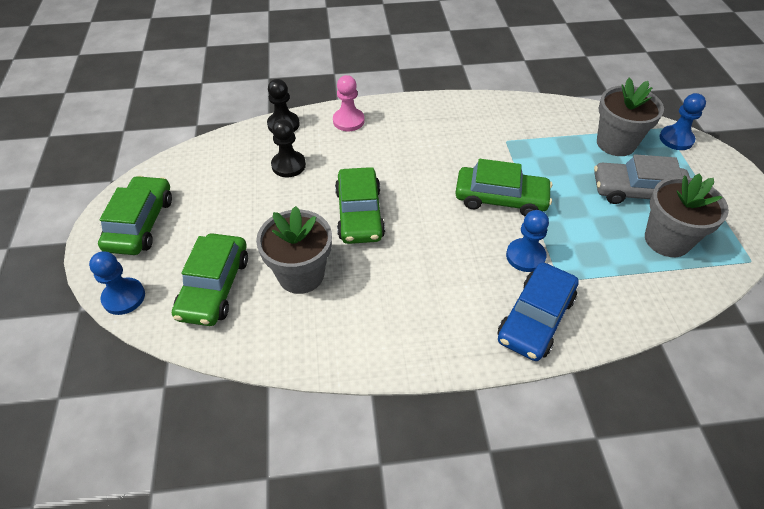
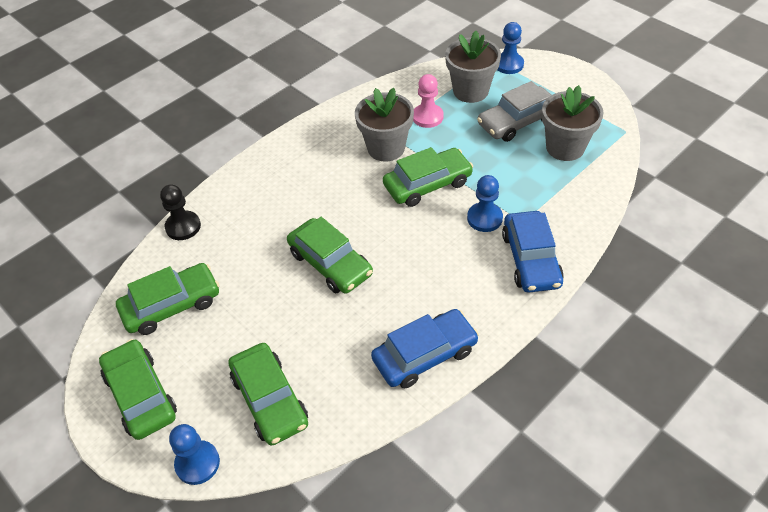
camera: 35 degrees left, 0 degrees up
(221, 174) = (171, 305): none -> green car
(288, 165) = (227, 260): black pawn -> none
(301, 275) = (332, 342): grey flower pot -> grey flower pot (386, 148)
(348, 121) = (241, 190): pink pawn -> pink pawn (427, 117)
(361, 336) = (425, 355): none -> blue car

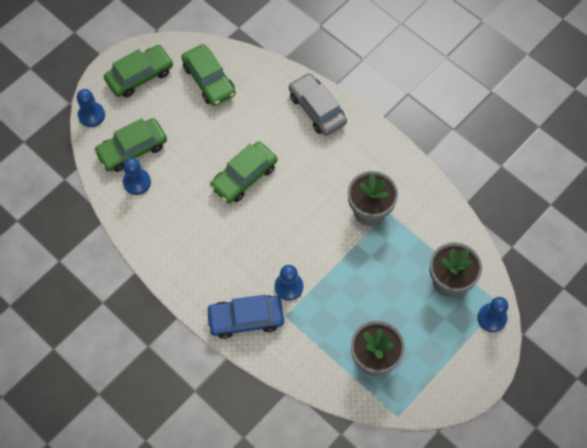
camera: 85 degrees right, 15 degrees up
(183, 227) = (281, 74): black pawn -> none
(327, 391) = (137, 182): none -> blue pawn
(425, 355) = (162, 242): blue car -> none
(427, 117) = (411, 244): pink pawn -> none
(427, 184) = (327, 244): green car -> none
(517, 121) = (407, 320): grey car -> grey car (317, 109)

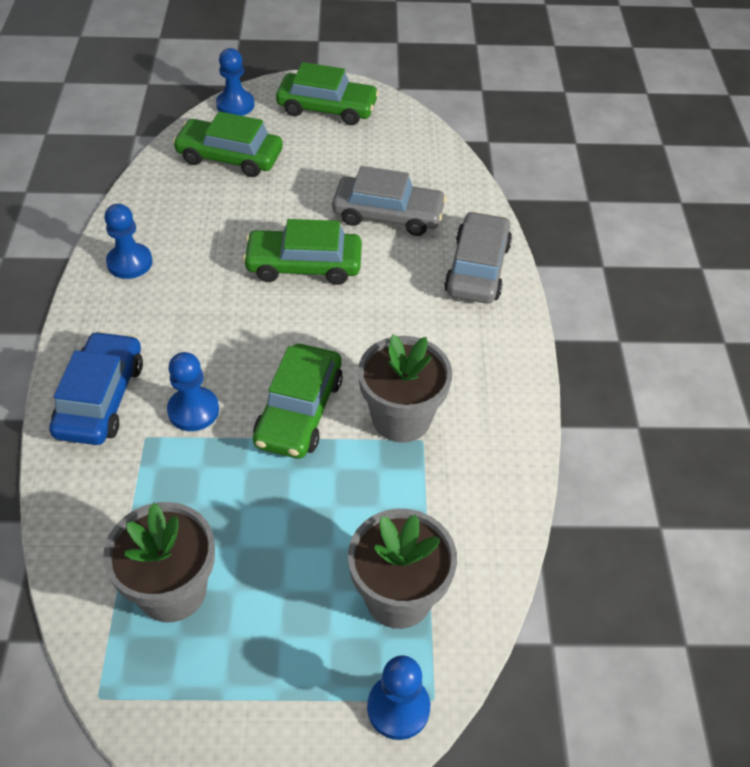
camera: 45 degrees right, 15 degrees down
(137, 182) = (191, 185): blue pawn -> blue pawn (129, 263)
(209, 80) = (391, 159): green car -> green car (299, 411)
(245, 319) = (101, 398): blue car -> blue car turned 60 degrees clockwise
(246, 115) = (388, 215): none -> grey car

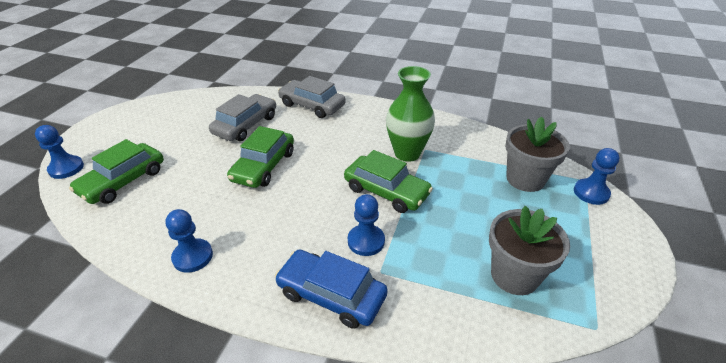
camera: 70 degrees left, 10 degrees down
(327, 108) = (121, 128): green car -> none
(401, 418) = (407, 153): grey flower pot -> green vase

